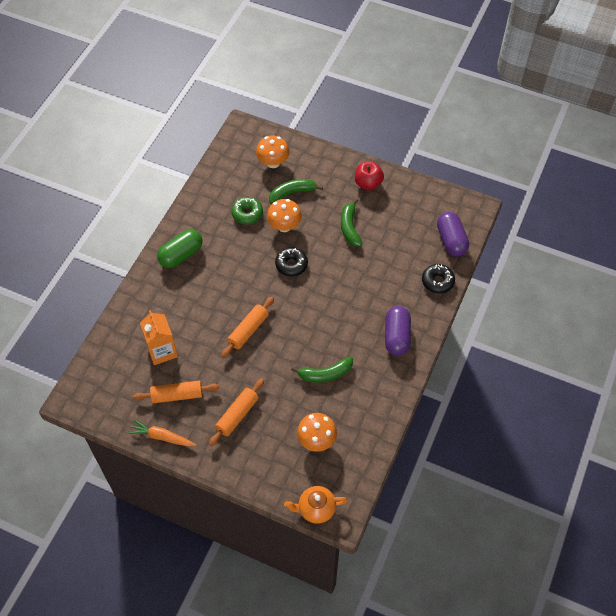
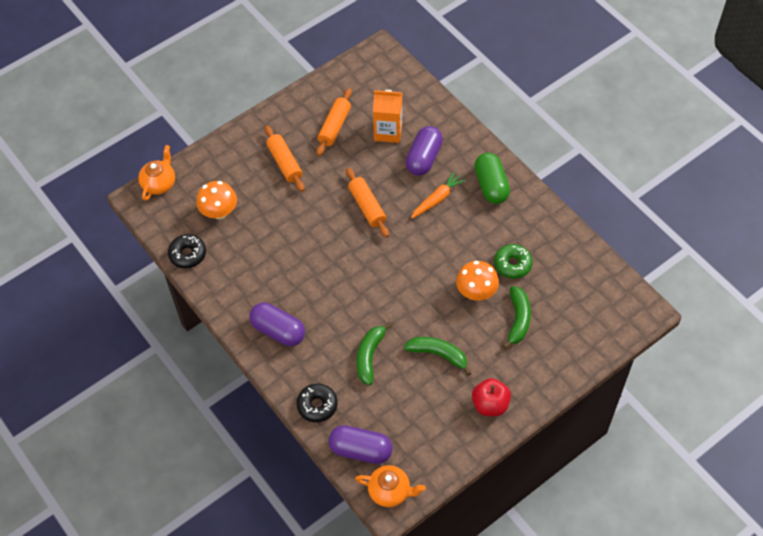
camera: 120 degrees right, 0 degrees up
(162, 437) = (301, 102): orange carrot -> orange carrot (437, 199)
(177, 312) = (424, 158): none -> purple capsule
(273, 162) = (573, 320): orange mushroom -> none
(291, 265) = (422, 276): black donut -> black donut (187, 254)
(325, 374) = (279, 249): green banana -> green banana (369, 356)
(467, 212) = (390, 491): none -> orange teapot

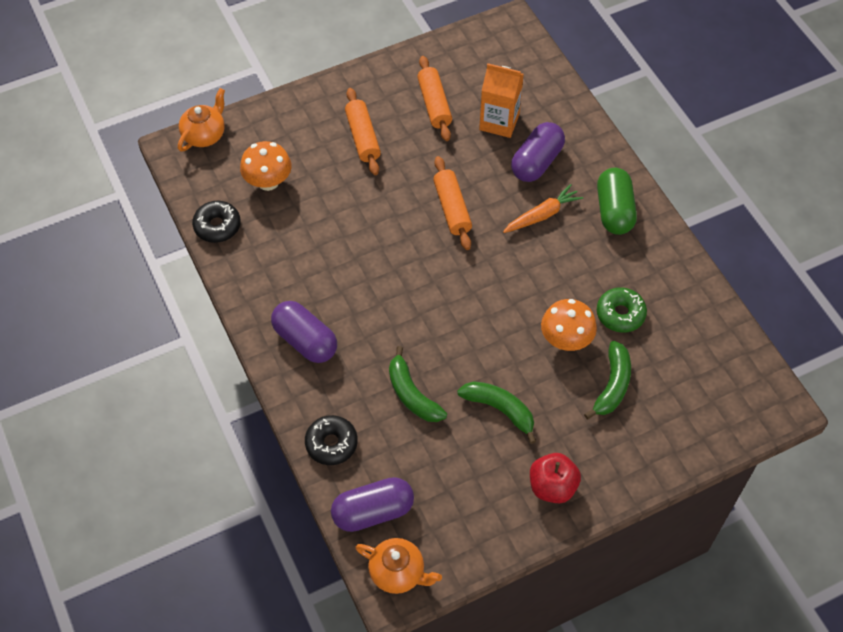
camera: 10 degrees right, 0 degrees up
(334, 126) = (434, 104): orange rolling pin -> orange rolling pin turned 45 degrees counterclockwise
(360, 450) = (373, 511): purple capsule -> purple capsule turned 45 degrees counterclockwise
(369, 356) = (412, 394): green banana -> green banana turned 60 degrees counterclockwise

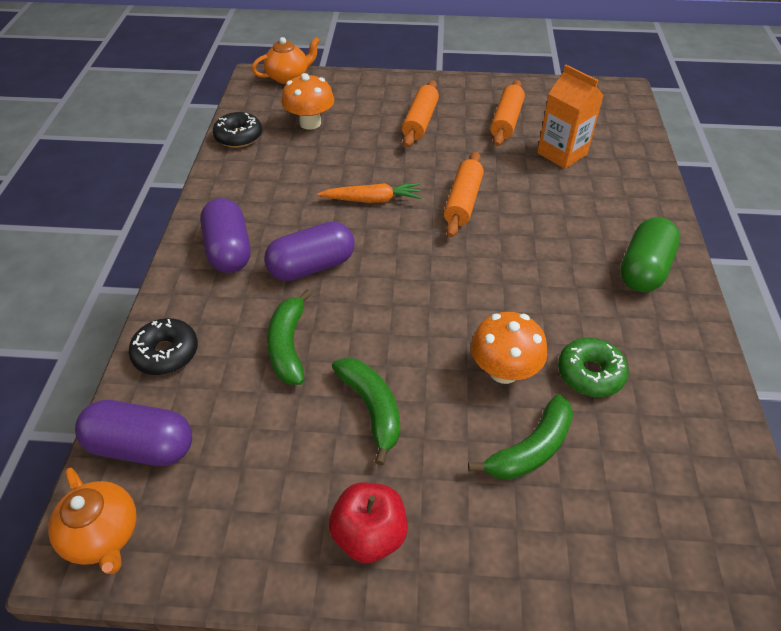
camera: 30 degrees right, 10 degrees down
(536, 162) = (580, 197): purple capsule -> purple capsule (312, 266)
(542, 215) = (556, 242): orange carrot -> orange carrot (372, 200)

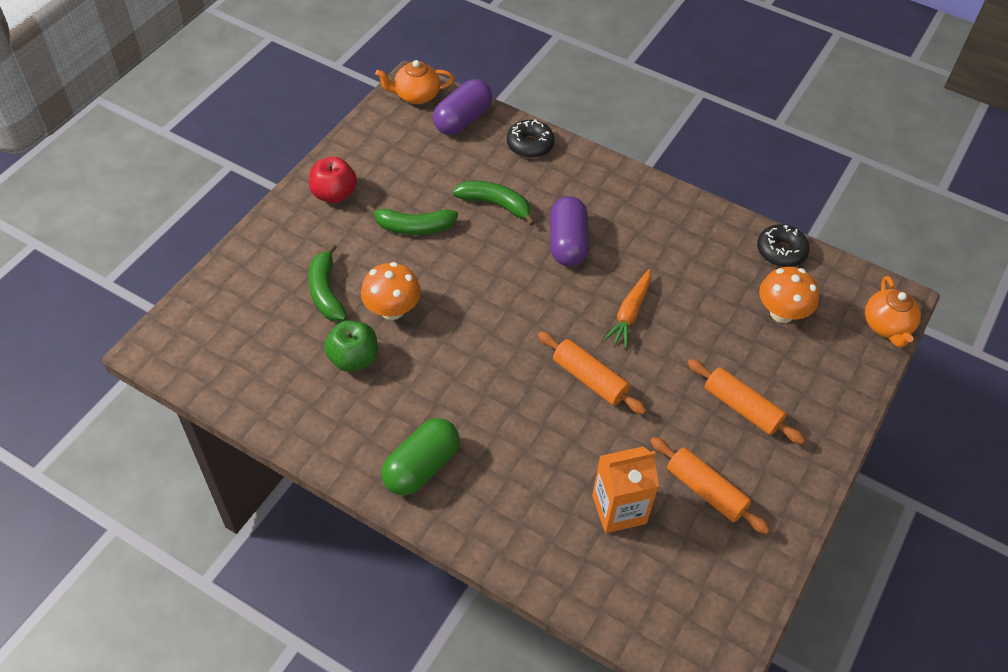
camera: 115 degrees right, 5 degrees up
(229, 250) = (616, 201): purple capsule -> none
(590, 373) = (353, 359): green donut -> green apple
(643, 269) = (421, 467): green capsule -> green capsule turned 75 degrees clockwise

